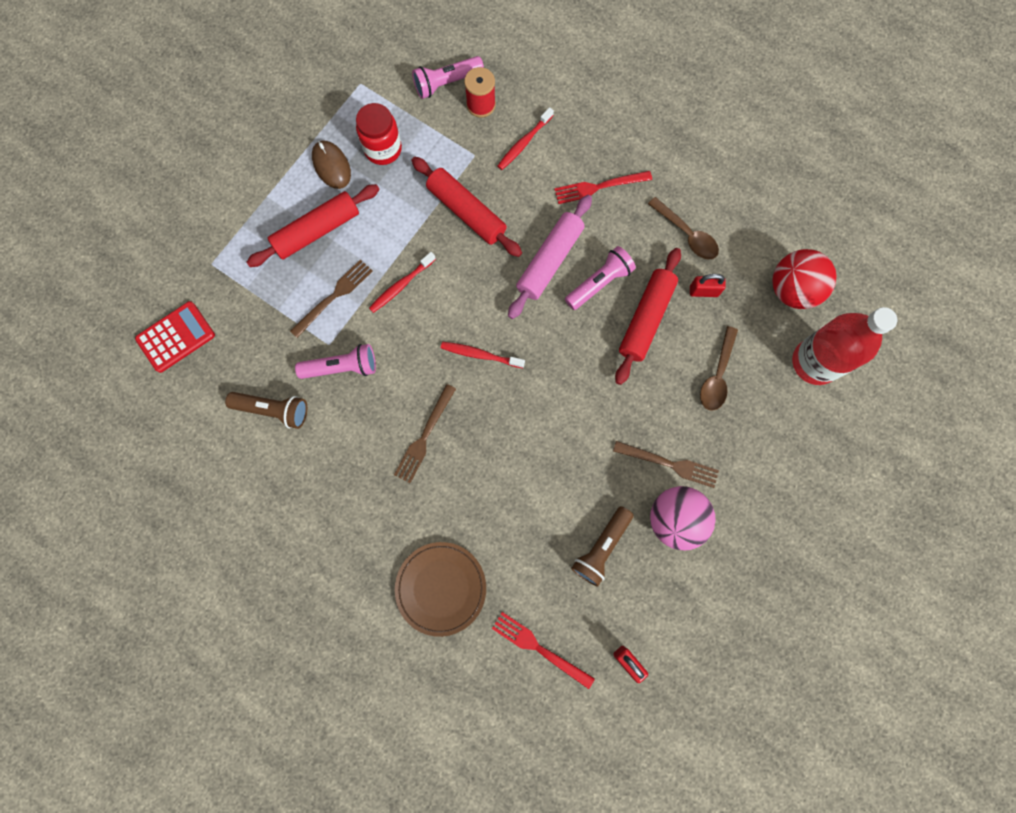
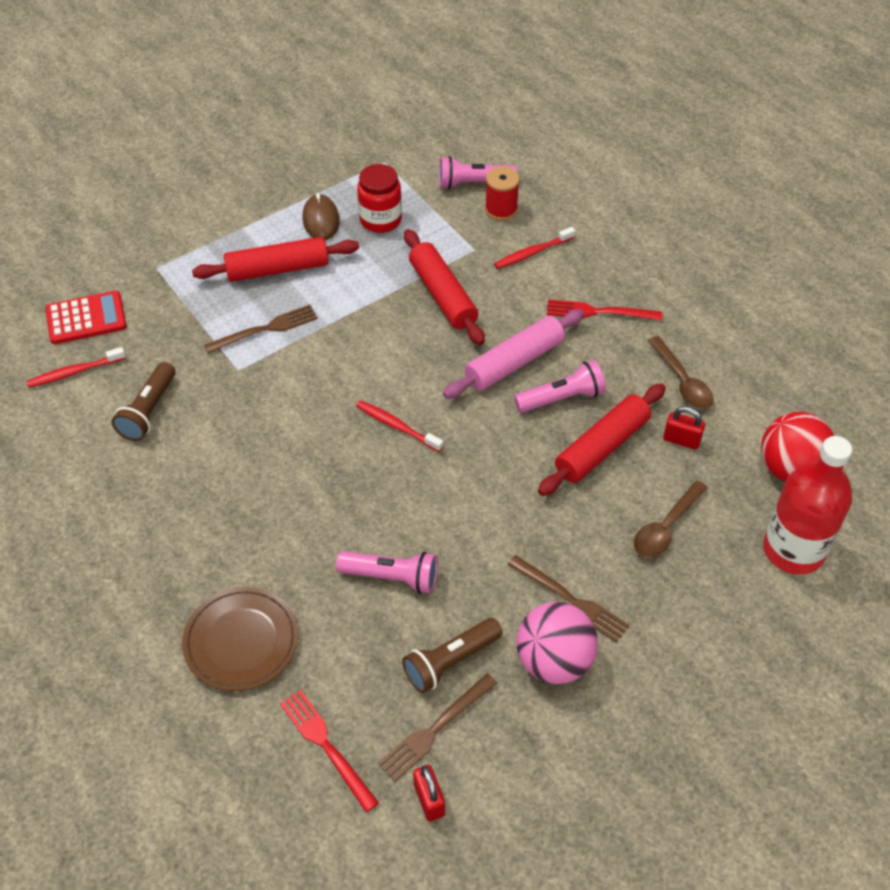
camera: 20 degrees right, 25 degrees down
(273, 410) = (148, 411): brown flashlight -> brown flashlight turned 75 degrees clockwise
(342, 367) = (241, 394): pink flashlight -> pink flashlight (392, 577)
(401, 285) = (341, 339): red toothbrush -> red toothbrush (74, 372)
(424, 436) = (297, 484): brown fork -> brown fork (435, 729)

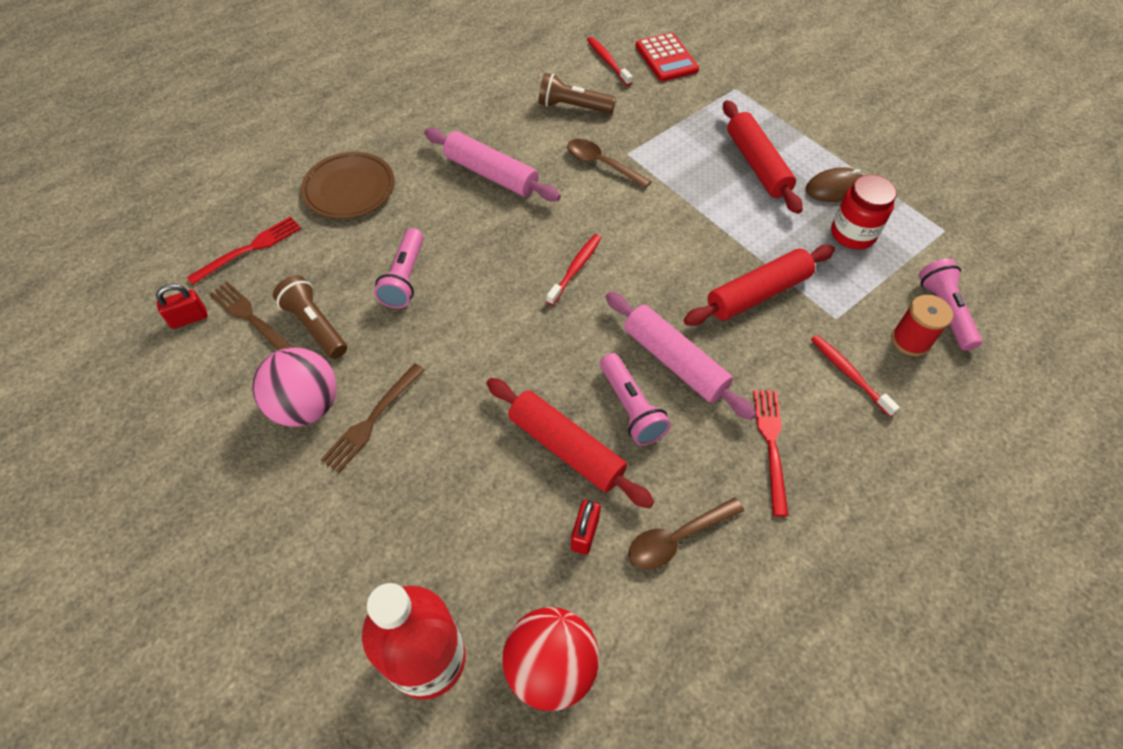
camera: 85 degrees right, 5 degrees up
(245, 494) = (491, 174): none -> pink rolling pin
(266, 329) = (678, 165): brown fork -> none
(666, 527) = (459, 512): brown spoon -> brown spoon (601, 164)

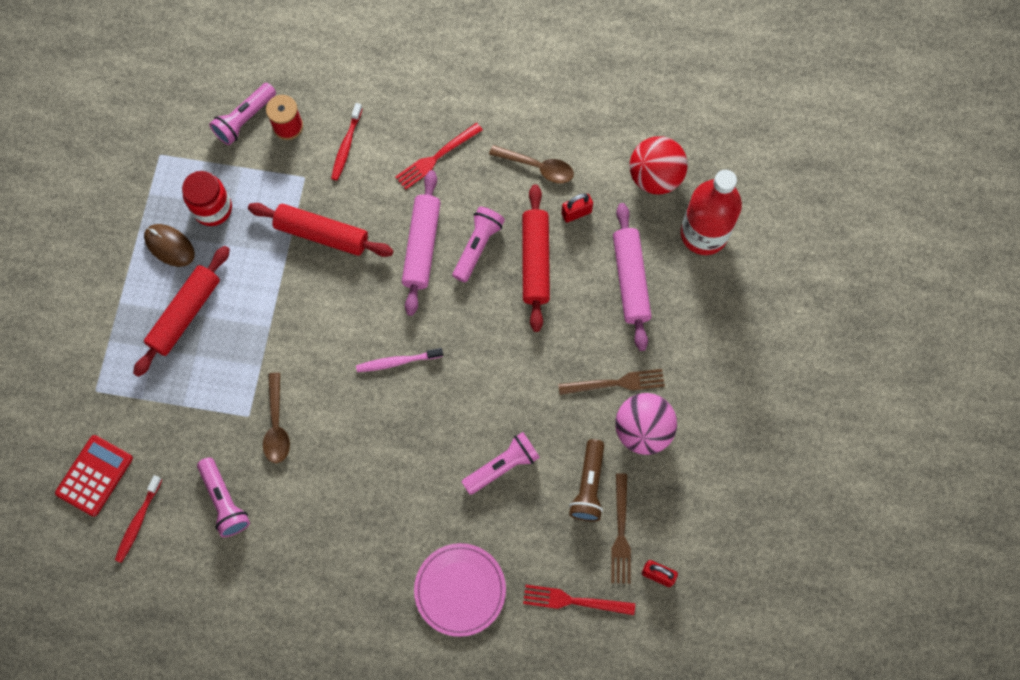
camera: 130 degrees left, 15 degrees up
(349, 189) = (460, 590): brown plate -> pink plate
(491, 174) = (356, 497): pink rolling pin -> pink rolling pin (630, 280)
(573, 107) = (224, 501): brown flashlight -> pink flashlight
(575, 268) = (397, 362): red toothbrush -> pink toothbrush

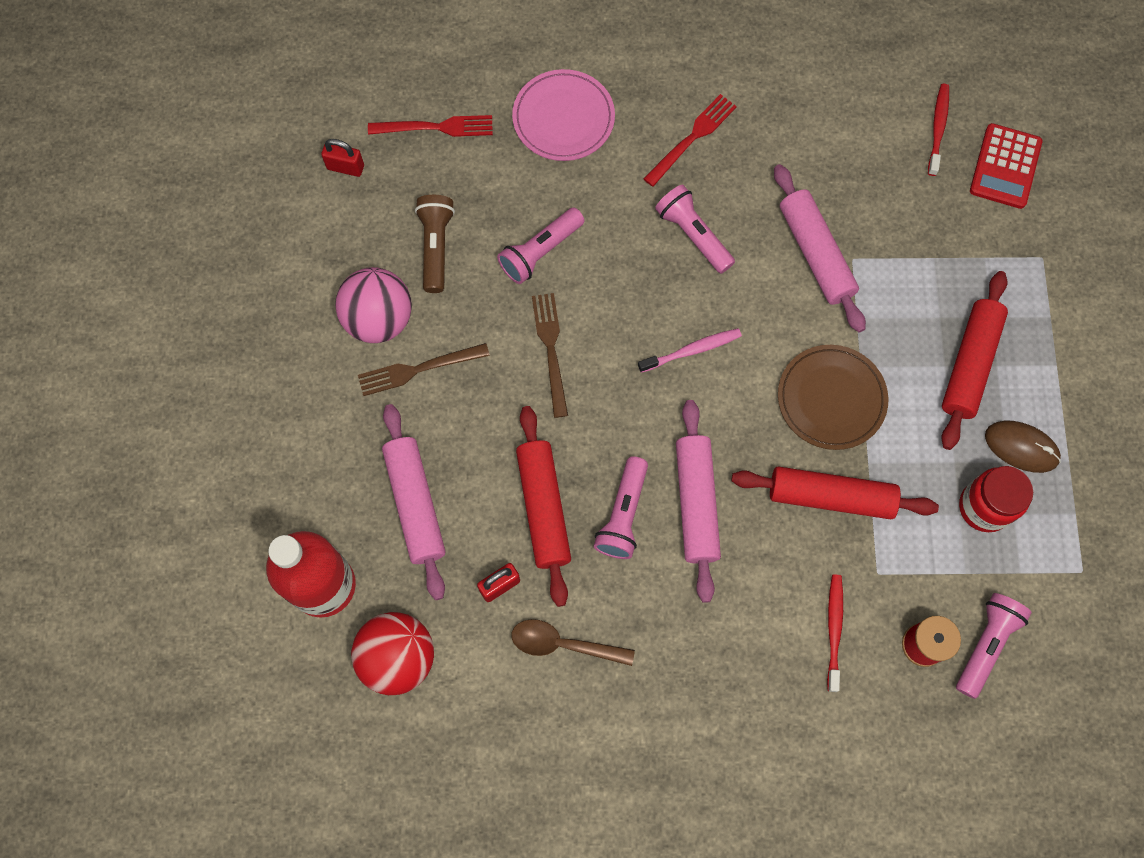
camera: 170 degrees right, 0 degrees up
(224, 501) = (849, 164): pink flashlight -> pink flashlight (693, 235)
(277, 425) = (816, 253): brown spoon -> pink rolling pin
(300, 305) = (831, 399): none -> brown plate
(436, 157) = (706, 634): red fork -> red fork (692, 138)
(621, 533) = (392, 203): brown fork -> brown fork (551, 349)

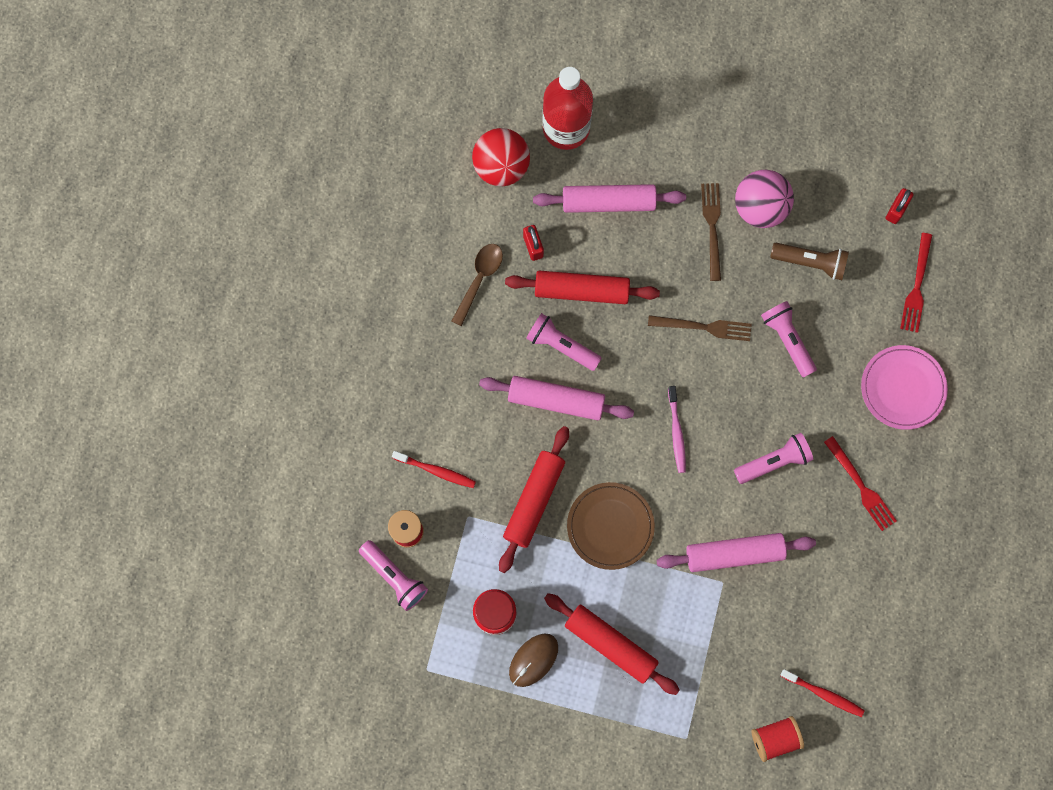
camera: 105 degrees right, 5 degrees up
(1005, 167) = (775, 738): red calculator -> red spool

